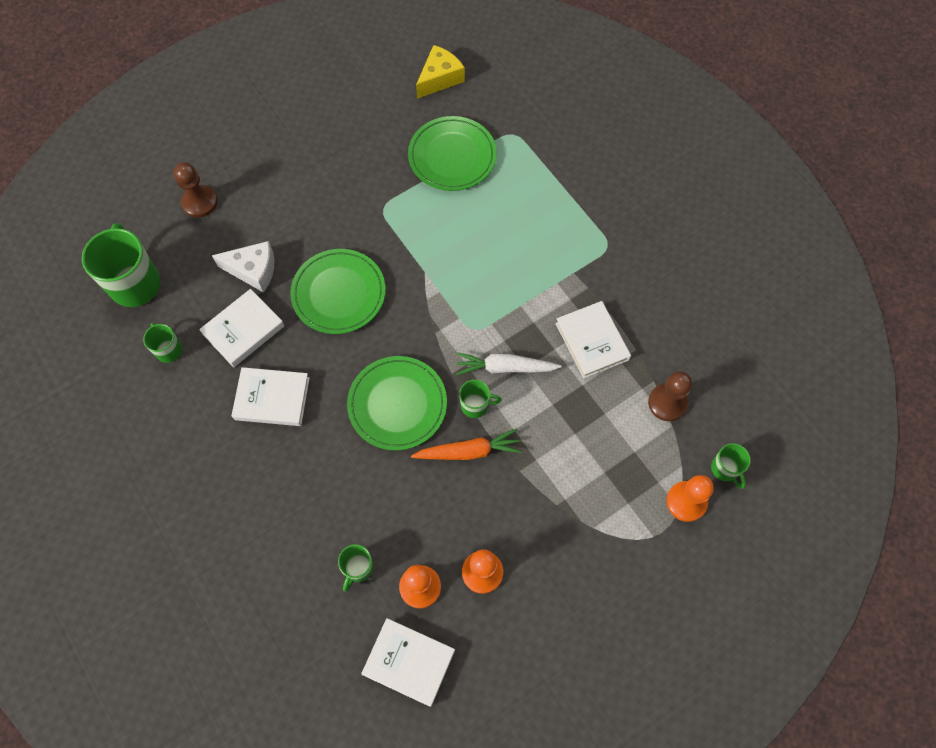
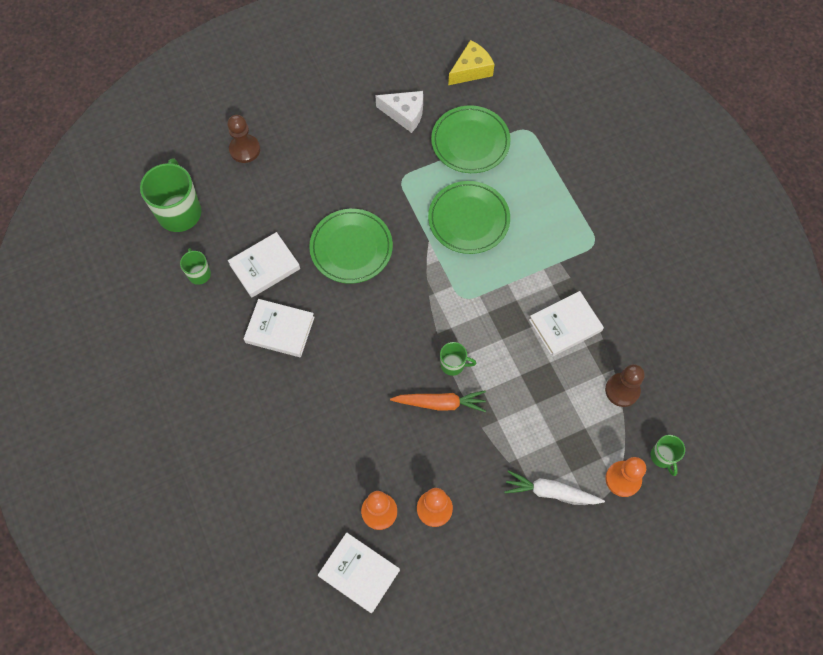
camera: 10 degrees right, 0 degrees up
(253, 270) = (281, 216): white cheese -> white cheese (405, 114)
(358, 568) = (329, 486): green mug -> none
(397, 404) = (386, 352): green plate -> green plate (468, 219)
(505, 367) = (484, 336): white carrot -> white carrot (551, 492)
(592, 341) = (565, 325): white book -> white book turned 75 degrees clockwise

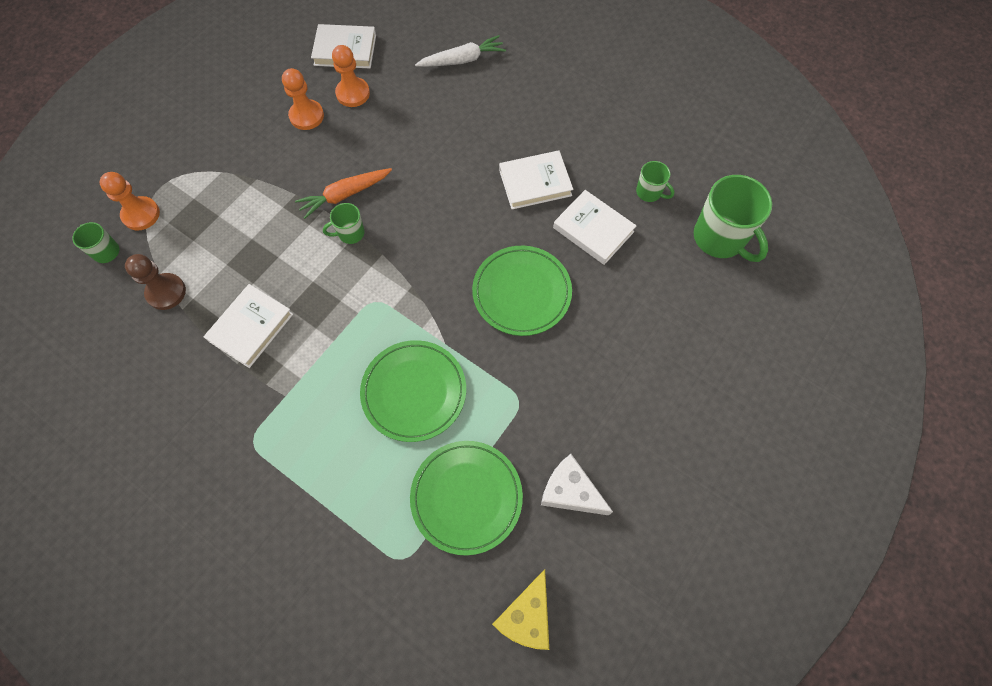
camera: 150 degrees right, 0 degrees up
(245, 149) = (715, 339): brown pawn -> none
(265, 267) = (593, 230): white book -> white book turned 75 degrees counterclockwise
(405, 114) = (570, 491): white cheese -> white cheese turned 45 degrees clockwise
(551, 492) = (207, 174): white carrot -> white carrot (462, 60)

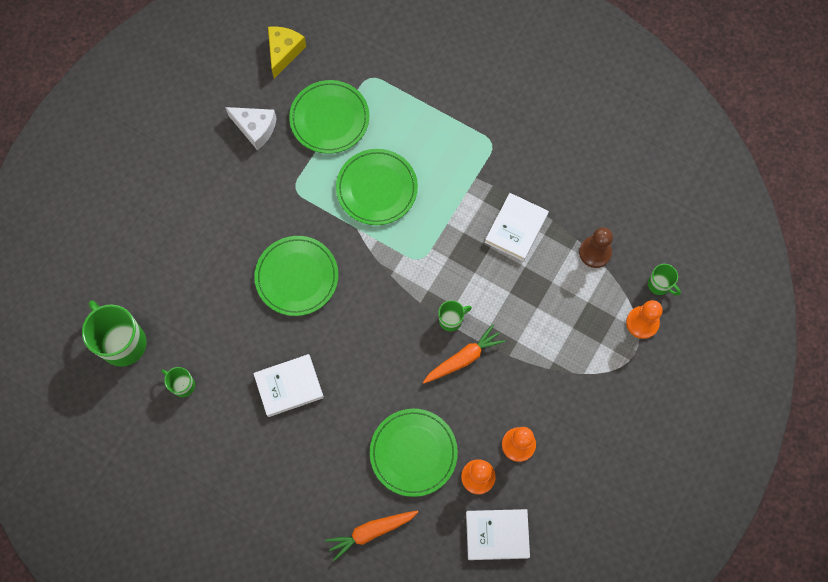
camera: 175 degrees right, 5 degrees up
(412, 117) = (413, 453): none -> green plate
(462, 60) = (371, 532): white carrot -> orange carrot
(593, 230) = (235, 341): white book -> none

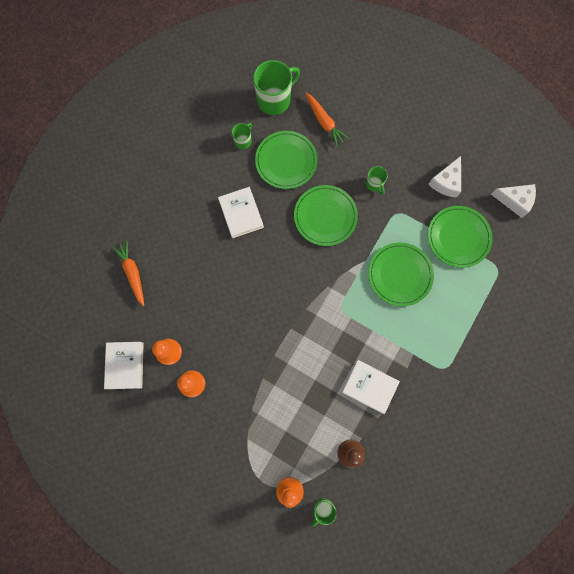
camera: 90 degrees right, 5 degrees up
(284, 52) = (514, 201): yellow cheese -> white cheese
(413, 453) = (188, 303): green plate -> green plate (286, 161)
(451, 320) = (292, 333): green mug -> green mug (374, 184)
(463, 358) = (261, 342): orange carrot -> orange carrot (324, 122)

